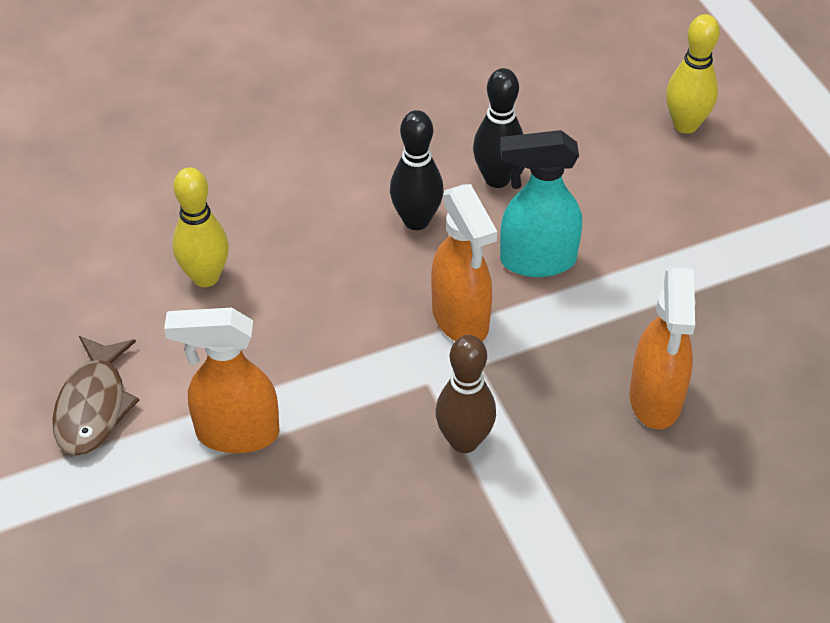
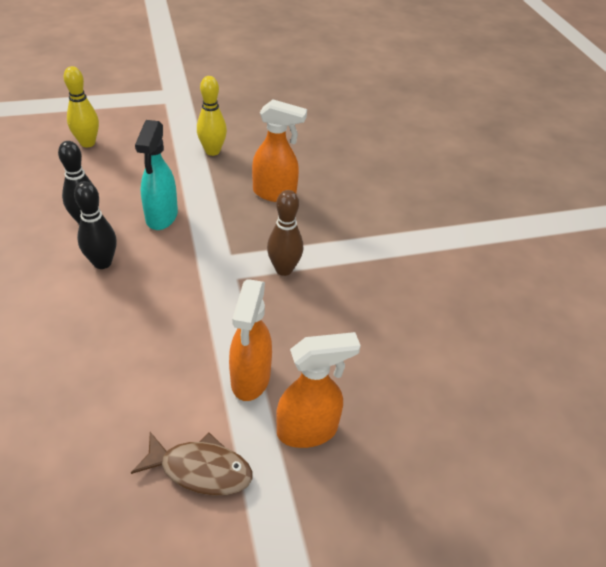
camera: 85 degrees left, 5 degrees down
(205, 277) = (99, 384): yellow bowling pin -> yellow bowling pin (212, 151)
(460, 319) = (193, 256): orange spray bottle -> orange spray bottle (308, 430)

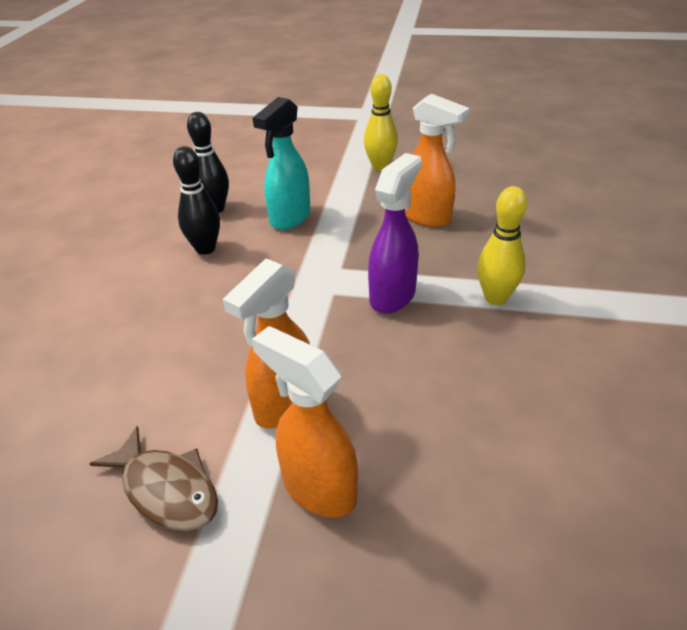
camera: 30 degrees right, 5 degrees down
(87, 143) = (260, 143): yellow bowling pin -> yellow bowling pin (495, 298)
(284, 269) = (393, 296): brown bowling pin -> purple spray bottle
(308, 430) = (318, 488): orange spray bottle -> orange spray bottle turned 150 degrees counterclockwise

